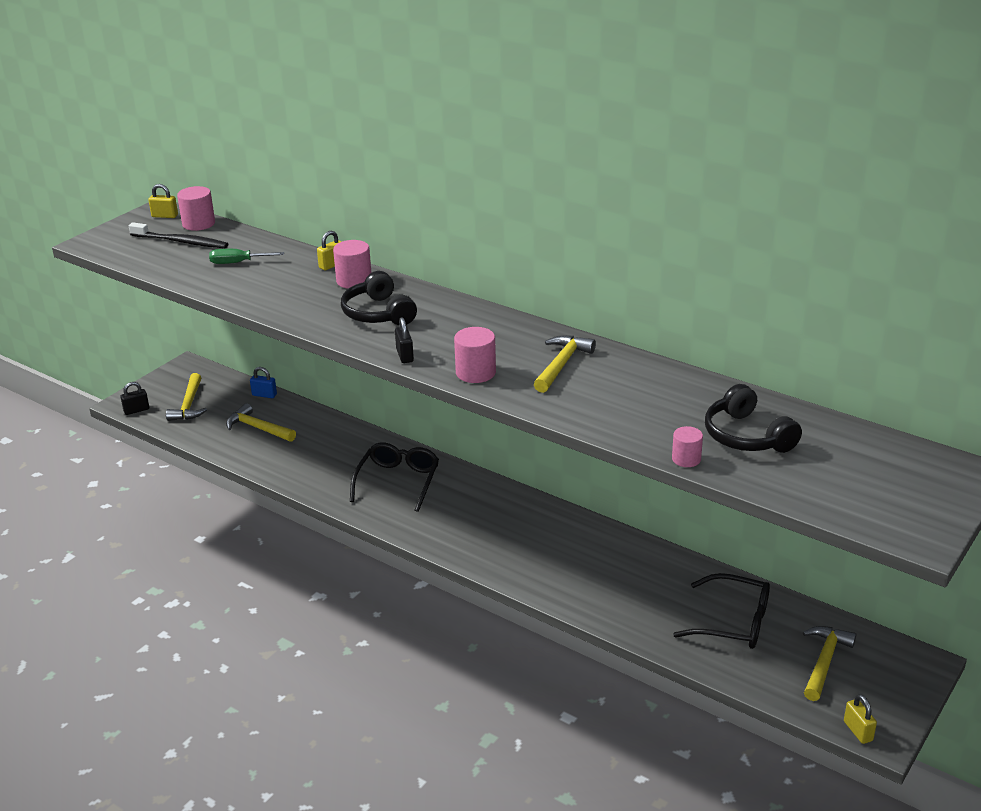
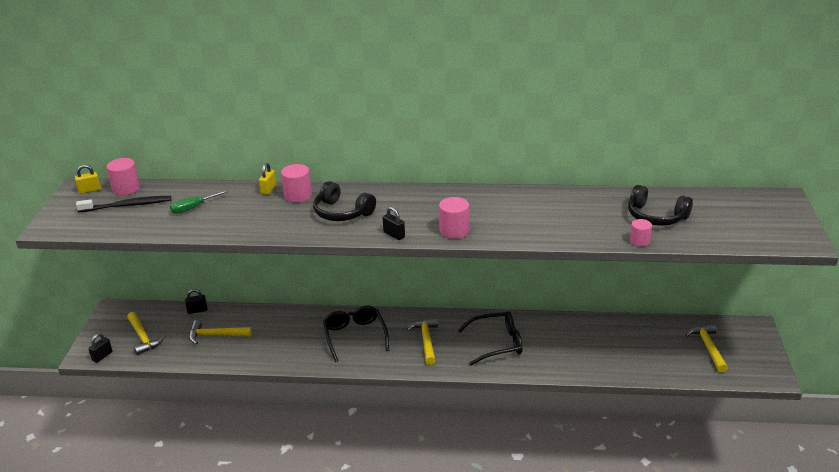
camera: 30 degrees left, 0 degrees up
(264, 395) = (197, 310): blue padlock -> black padlock
(561, 364) = (501, 208): yellow hammer -> yellow hammer (426, 341)
(733, 622) = (641, 345): black glasses -> black glasses (497, 343)
(858, 731) = (760, 379): yellow padlock -> none

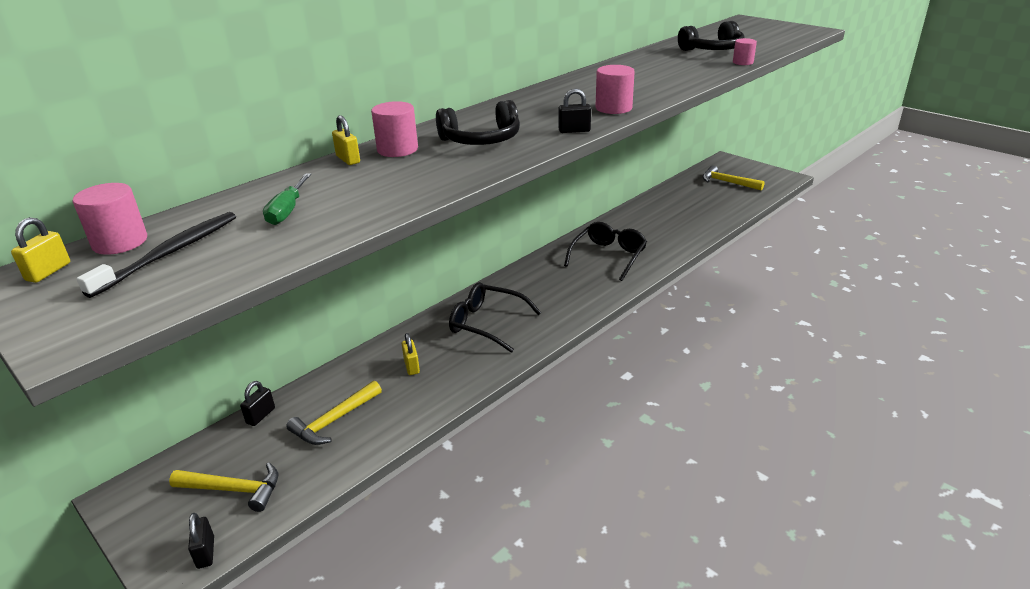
camera: 50 degrees left, 0 degrees up
(284, 333) = (411, 366): none -> yellow padlock
(426, 341) = (554, 288): yellow hammer -> none

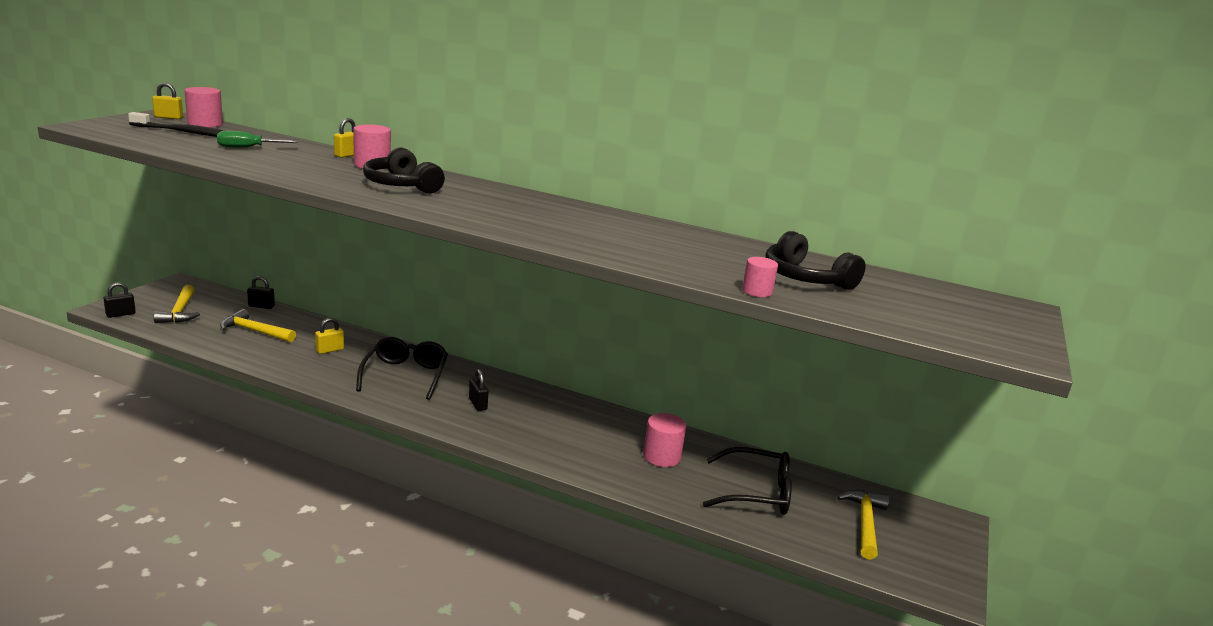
camera: 65 degrees right, 10 degrees down
(574, 131) = (436, 212): black padlock -> black padlock (478, 404)
(608, 256) = (570, 432): black glasses -> black glasses (756, 492)
(613, 108) = (514, 226): pink cylinder -> pink cylinder (661, 457)

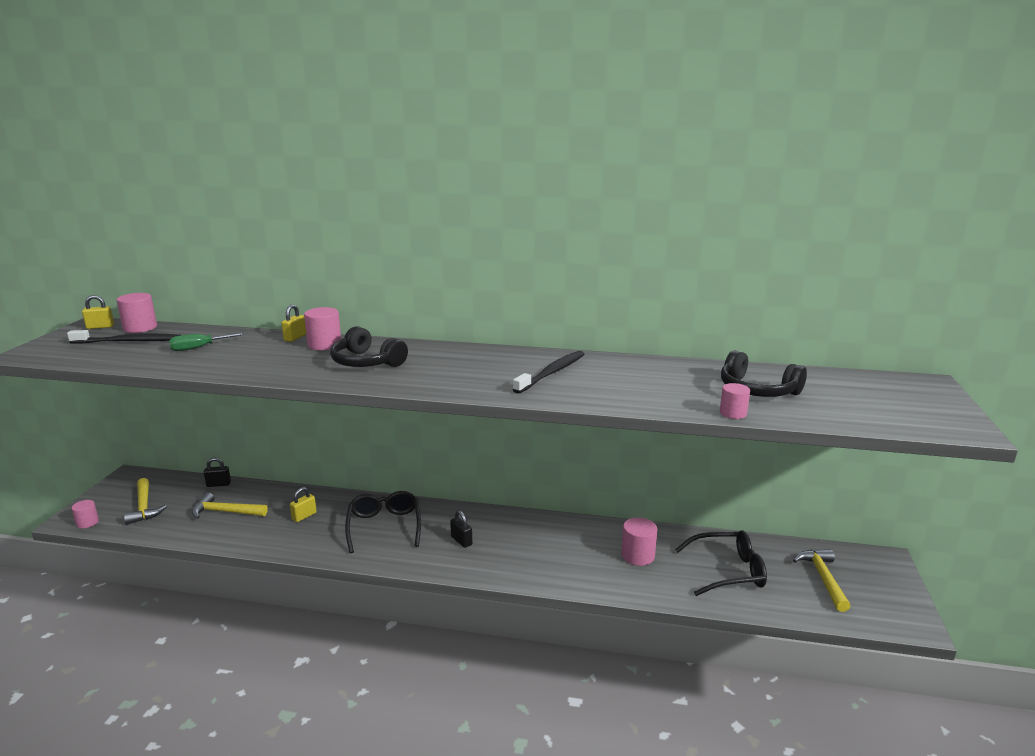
camera: 10 degrees left, 0 degrees up
(120, 314) = (87, 522): black padlock -> pink cylinder
(588, 225) = (552, 372): none -> black toothbrush

